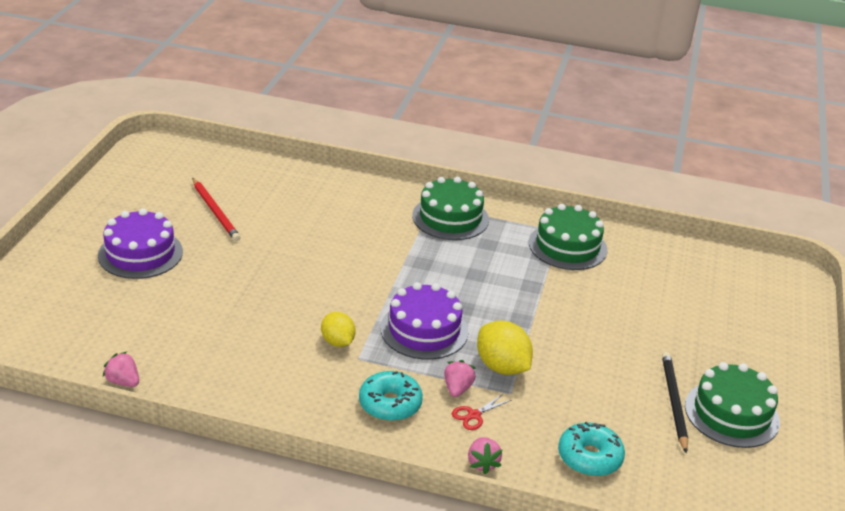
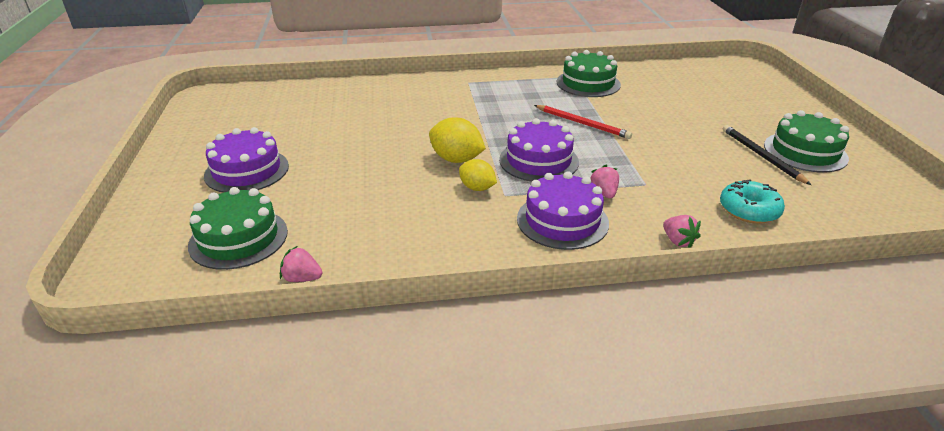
camera: 20 degrees left, 0 degrees up
(215, 212) = (295, 125): red pencil -> red pencil (582, 123)
(390, 404) = (562, 221): turquoise donut -> purple cake
(450, 218) = (489, 86): green cake -> green cake (238, 238)
(474, 415) = (635, 208): red scissors -> none
(502, 367) = (621, 168): yellow lemon -> yellow lemon (456, 159)

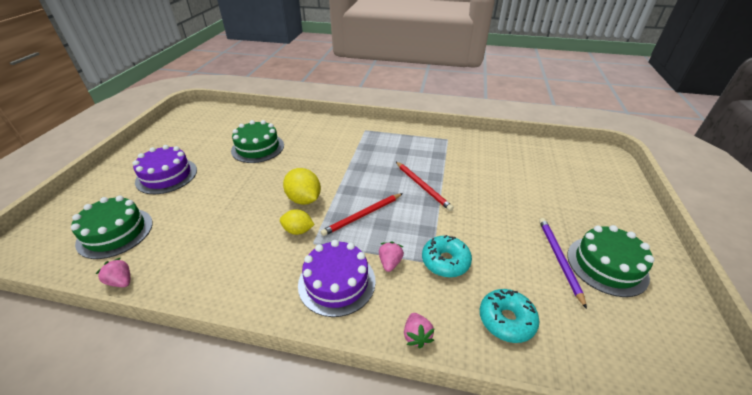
camera: 20 degrees right, 5 degrees up
(477, 188) = (298, 230): yellow lemon -> yellow lemon turned 45 degrees counterclockwise
(538, 161) = (362, 215): purple cake -> red pencil
(588, 83) = (454, 148): green cake -> green cake (258, 148)
(658, 180) = (445, 261): none -> turquoise donut
(761, 156) = (559, 259): black pencil -> purple pencil

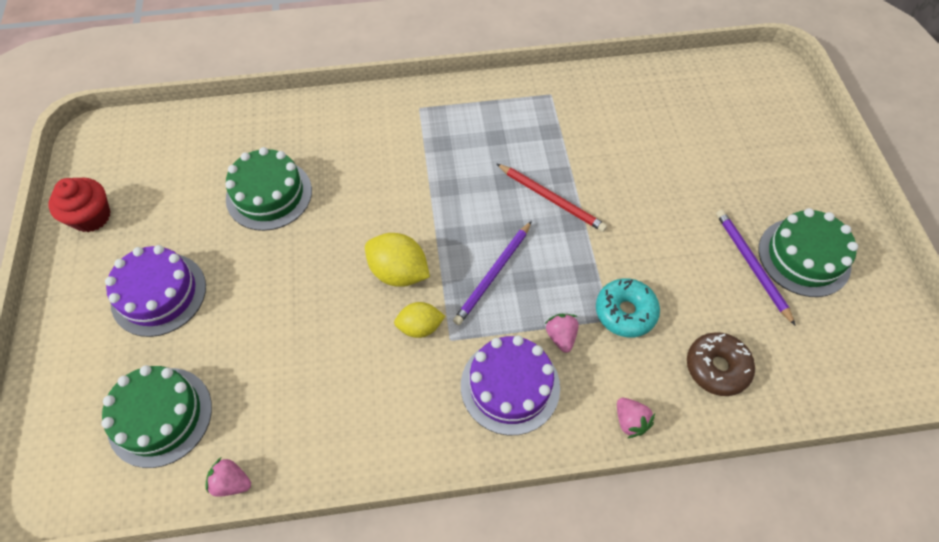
camera: 20 degrees left, 20 degrees up
(164, 137) = (91, 217): none -> red cupcake
(362, 215) = (493, 274): red pencil -> purple pencil
(506, 320) = (717, 367): turquoise donut -> brown donut

